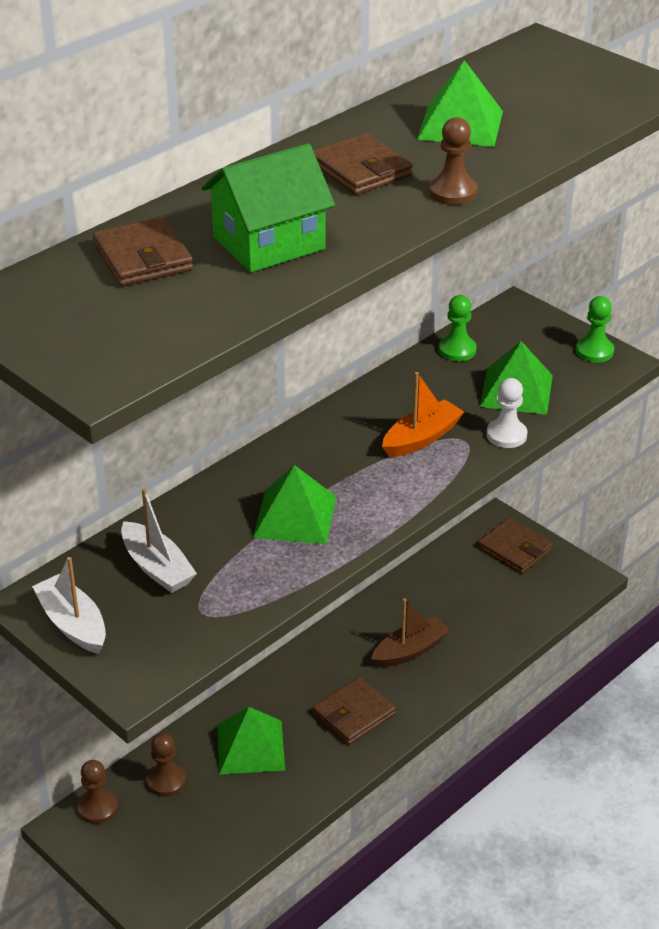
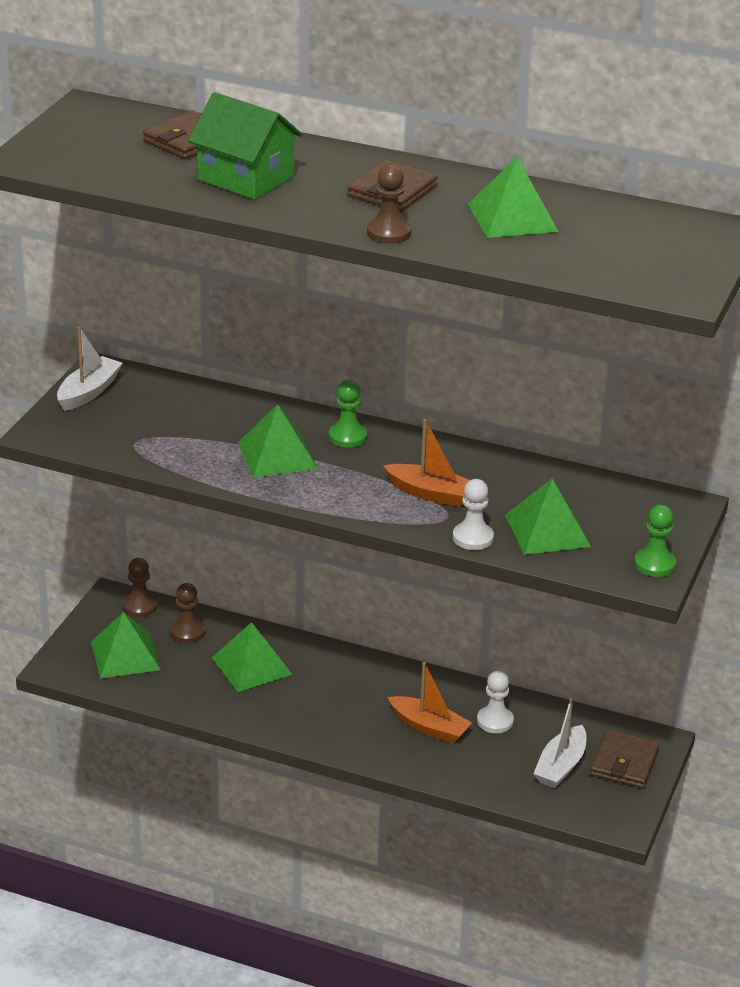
camera: 65 degrees right, 5 degrees down
(157, 568) = (172, 410): white boat -> white boat (560, 766)
(174, 844) = (125, 655): none -> green pyramid
(354, 714) = (326, 714): brown wallet -> none
(410, 651) = (429, 727): brown boat -> orange boat
(423, 606) = (495, 721): none -> white pawn
(457, 350) = (584, 485): green pawn -> green pawn (347, 437)

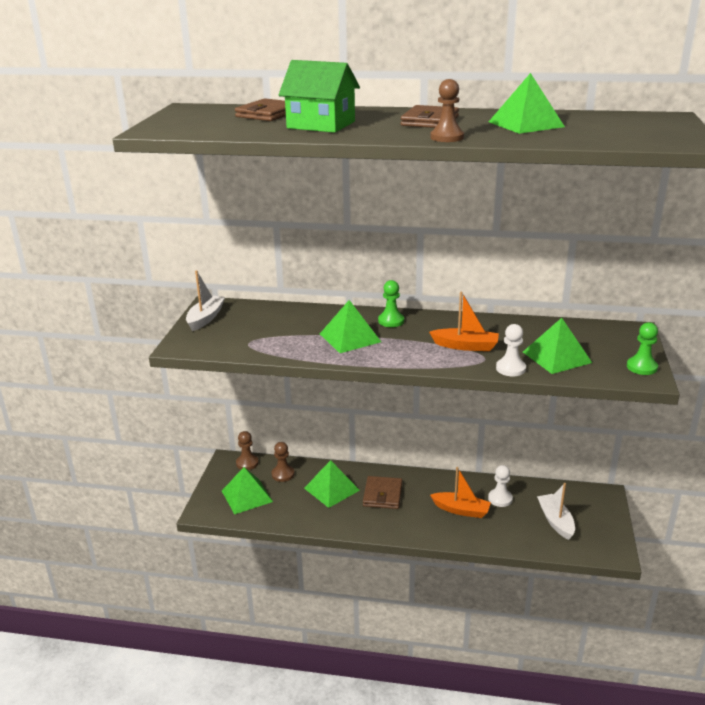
camera: 10 degrees left, 5 degrees down
(560, 766) = (555, 521): white boat -> white boat turned 150 degrees clockwise
(624, 763) = (593, 512): brown wallet -> brown wallet (383, 495)

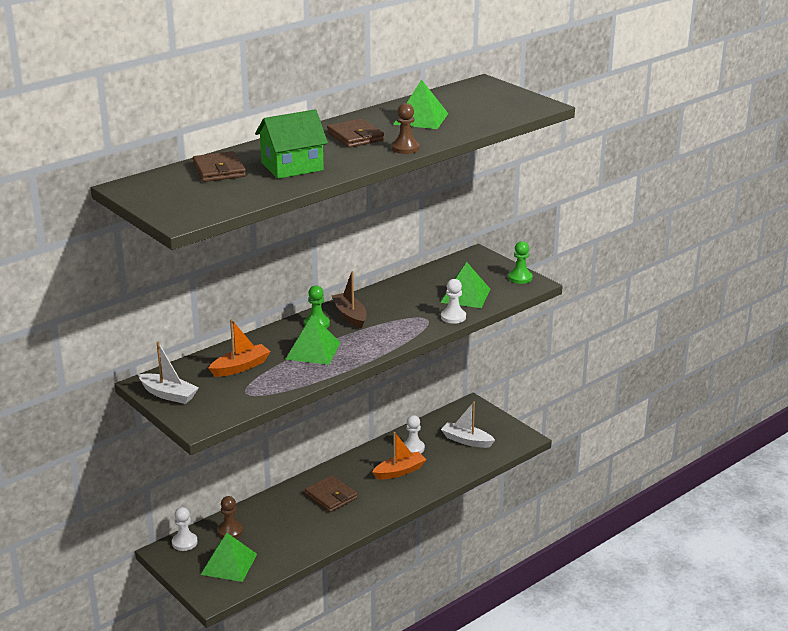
camera: 50 degrees left, 0 degrees up
(205, 318) = (168, 395): white boat -> white boat turned 150 degrees clockwise
(247, 463) = (184, 542): brown pawn -> white pawn
(331, 489) = (287, 516): green pyramid -> none
(427, 327) = (350, 316): none -> brown boat
(465, 346) = (400, 316): orange boat -> orange boat (240, 367)

